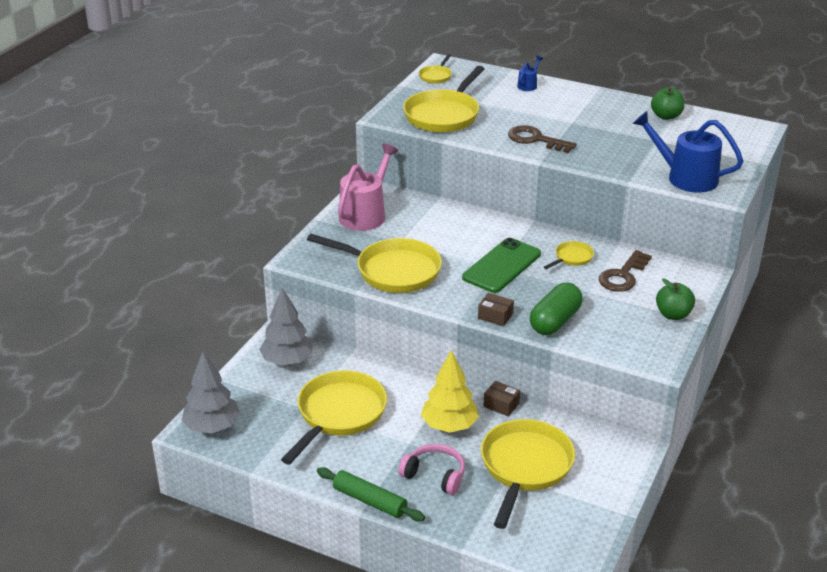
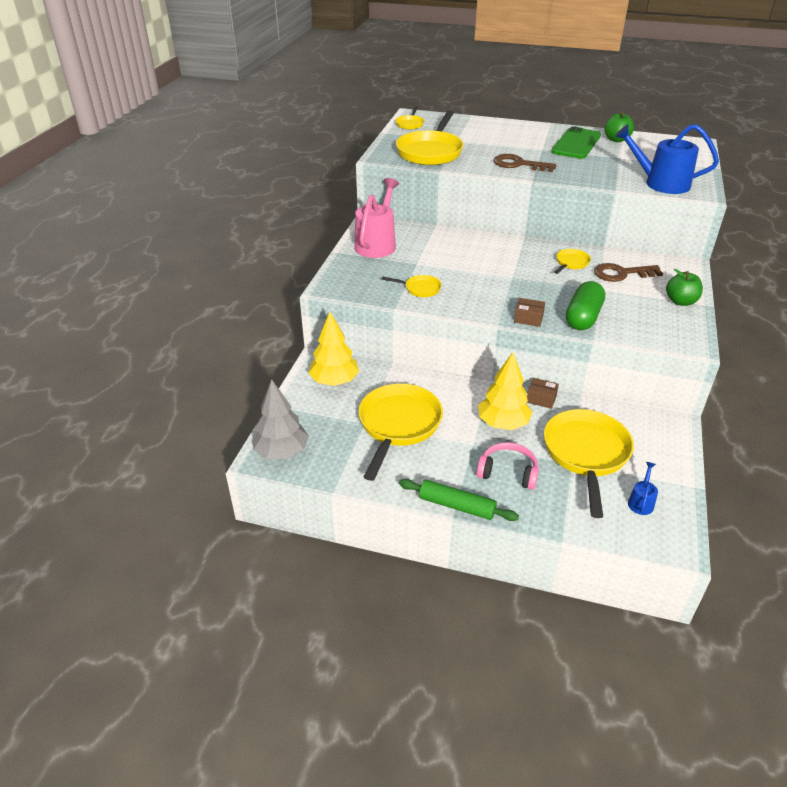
camera: 10 degrees left, 5 degrees up
(287, 361) = (334, 381): grey tree -> yellow tree
(393, 271) = (420, 289): yellow pan -> yellow pan, size x0.46
(502, 266) = (514, 275): green phone -> green phone (576, 144)
(528, 85) = (491, 125): blue watering can -> blue watering can (641, 502)
(623, 276) = (621, 274): brown key -> brown key turned 60 degrees clockwise

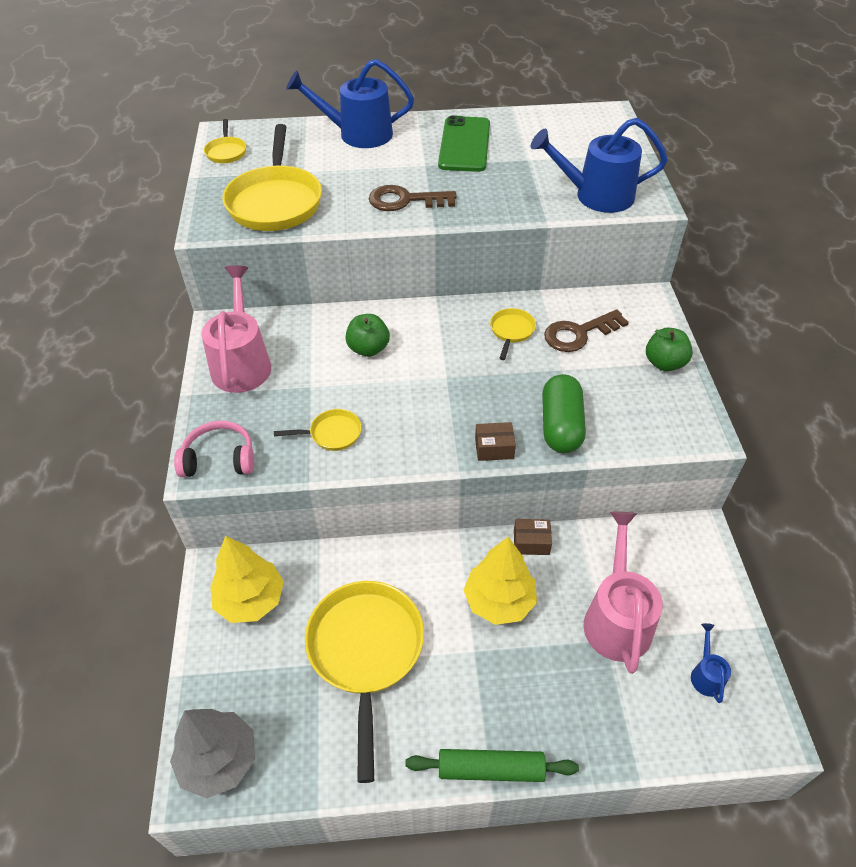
camera: 20 degrees left, 10 degrees up
(502, 128) = (358, 134): none -> blue watering can
(508, 472) = (534, 684): pink headphones -> pink headphones (219, 459)
(586, 454) = (616, 618): yellow pan -> pink watering can
(616, 140) = (512, 127): green apple -> green apple (368, 349)

